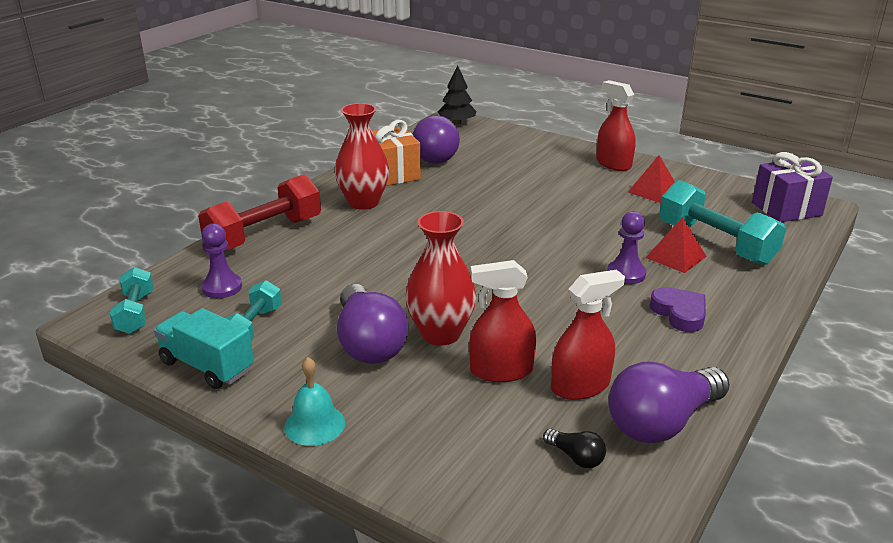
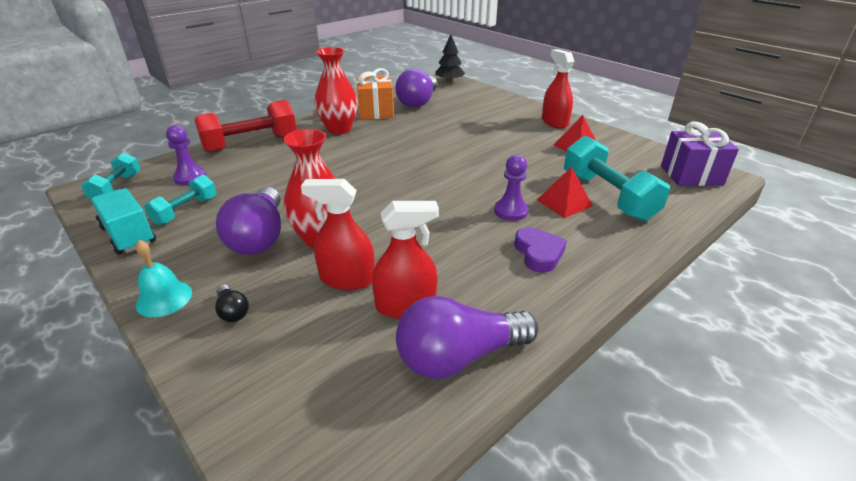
camera: 15 degrees right, 5 degrees up
(576, 457) = (355, 375): black light bulb -> black light bulb (232, 311)

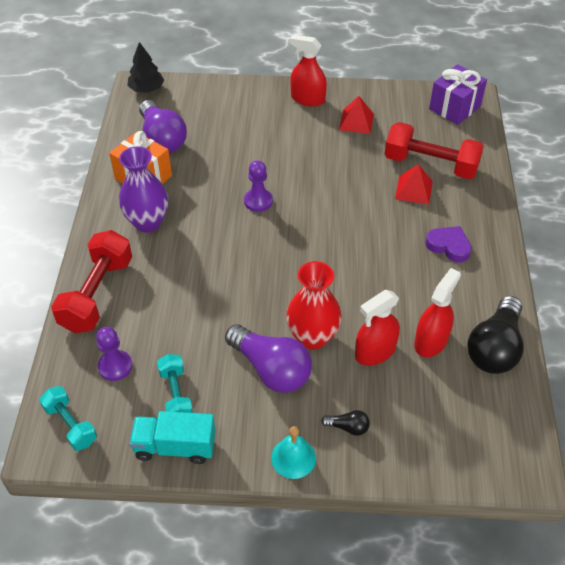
camera: 45 degrees left, 15 degrees up
(339, 129) = (147, 222): red vase -> purple vase
(459, 356) = (494, 348): purple light bulb -> black light bulb
(510, 211) = (393, 221): purple pawn -> purple pawn (258, 201)
(607, 196) = (430, 164): turquoise dumbbell -> red dumbbell

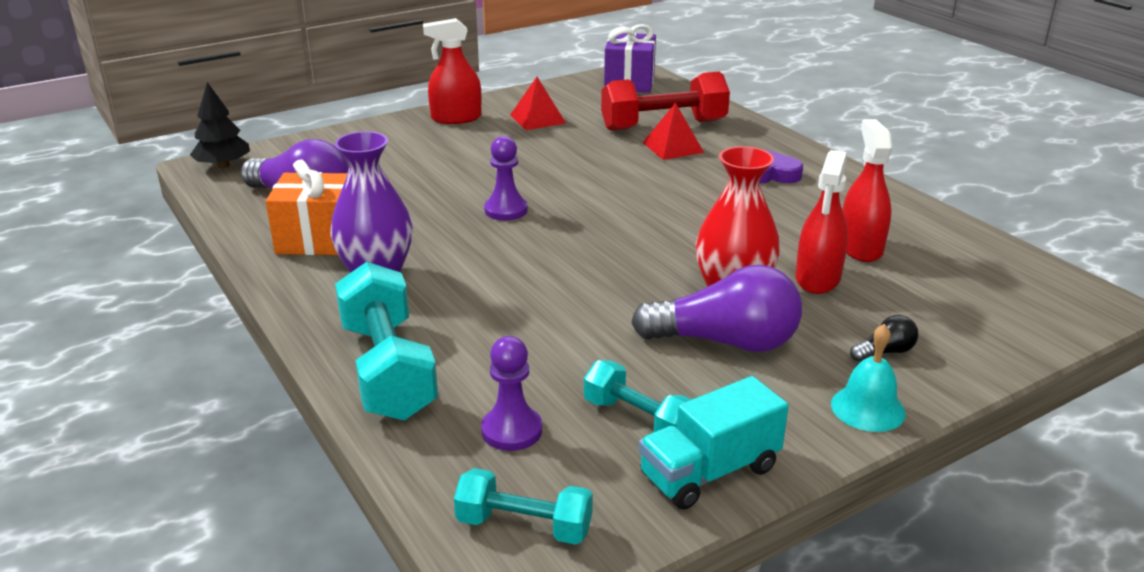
camera: 35 degrees left, 20 degrees down
(97, 294) = (388, 370): red dumbbell -> turquoise dumbbell
(494, 348) = (926, 228): black light bulb -> none

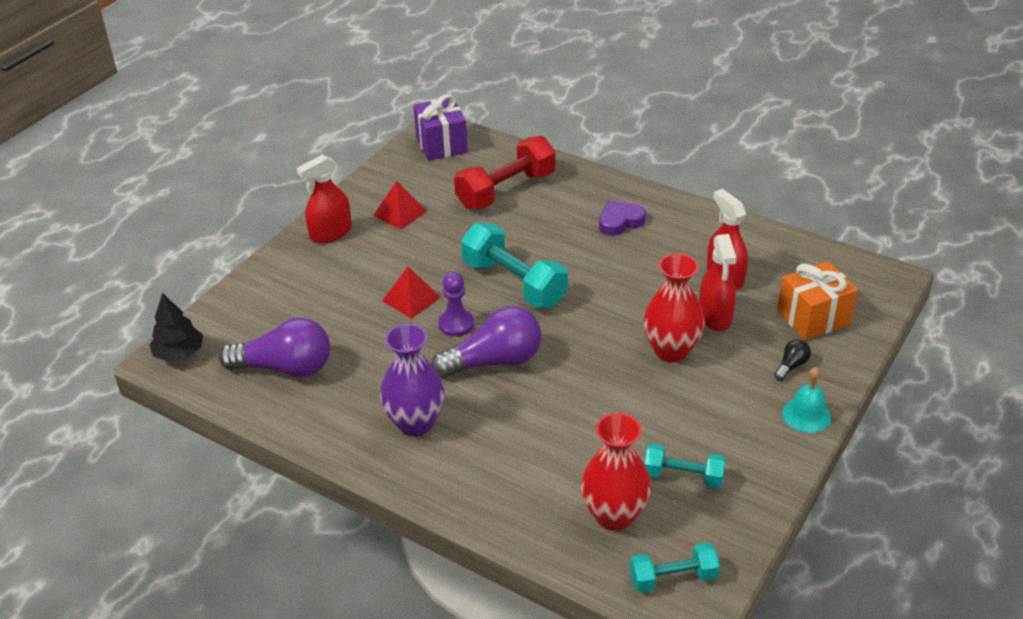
camera: 25 degrees left, 10 degrees up
(317, 239) = (337, 404): orange gift -> orange gift (813, 318)
(388, 370) = (496, 501): turquoise dumbbell -> turquoise dumbbell (514, 283)
(512, 430) = (614, 515): purple pawn -> red vase
(673, 147) = (530, 214): red pyramid -> red pyramid (411, 299)
(709, 472) = (748, 498): turquoise truck -> none
(725, 342) = (693, 394): purple light bulb -> purple light bulb (494, 361)

